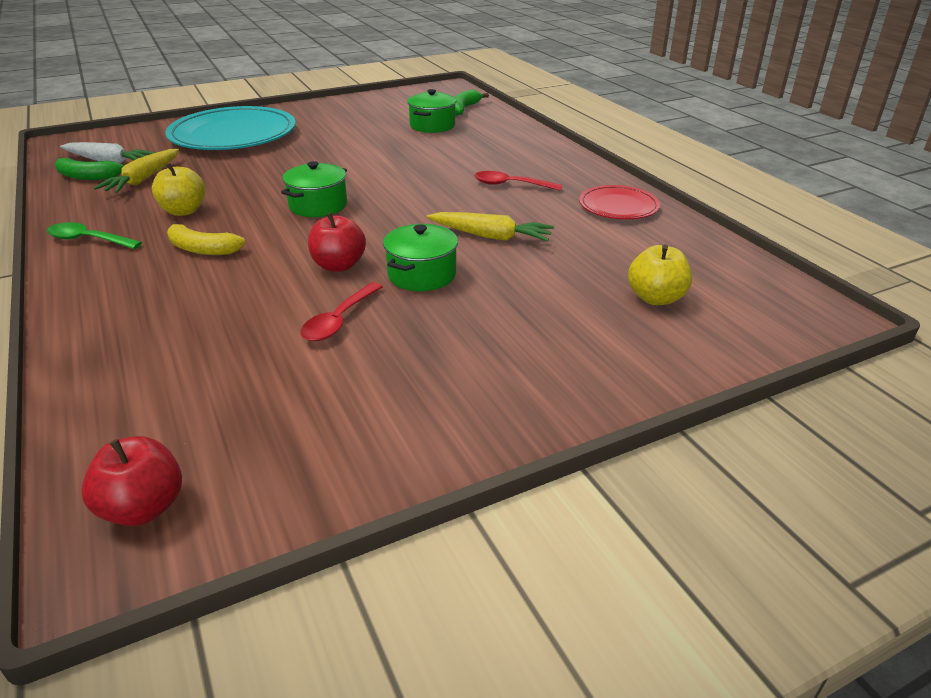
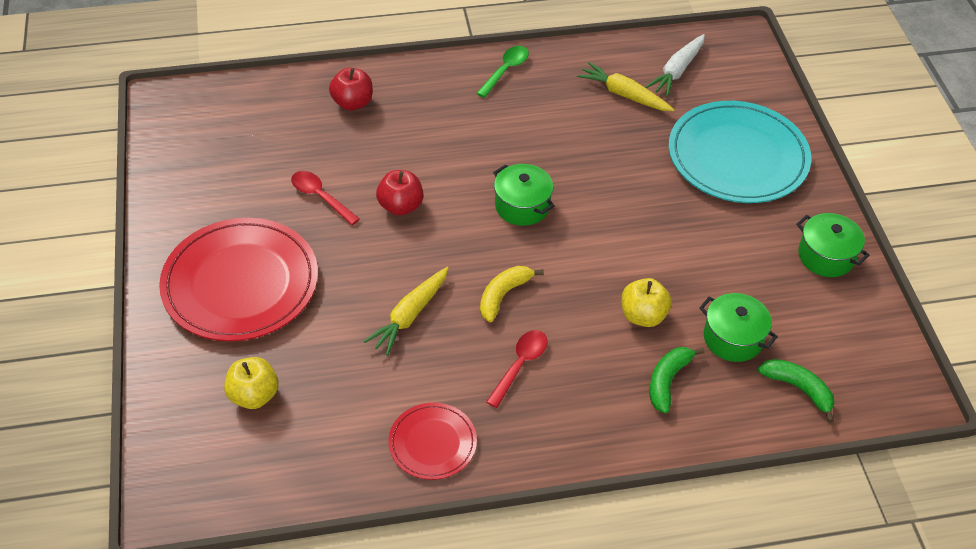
camera: 105 degrees right, 15 degrees up
(87, 177) = (642, 60): green banana -> green banana (667, 381)
(144, 507) = (191, 109): red apple -> red apple (352, 103)
(184, 211) = (542, 120): yellow apple -> yellow apple (643, 316)
(202, 249) = (463, 131): yellow banana -> yellow banana (503, 295)
(422, 274) = (363, 254): green pot -> green pot (826, 256)
(513, 346) = (240, 283): none -> red plate

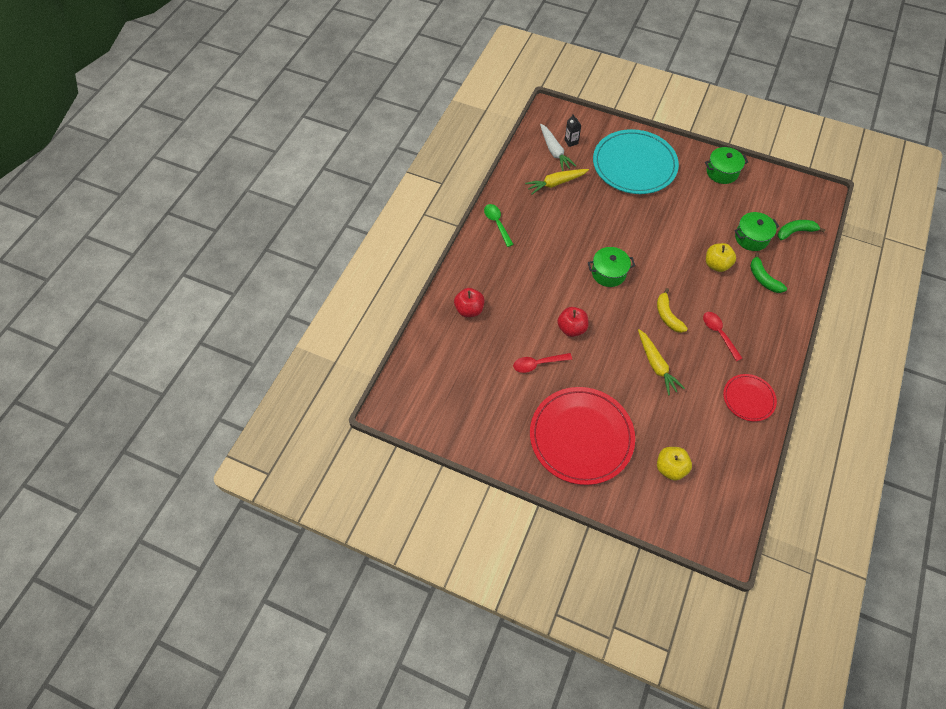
camera: 55 degrees left, 10 degrees up
(711, 79) = (571, 142): none -> black carton

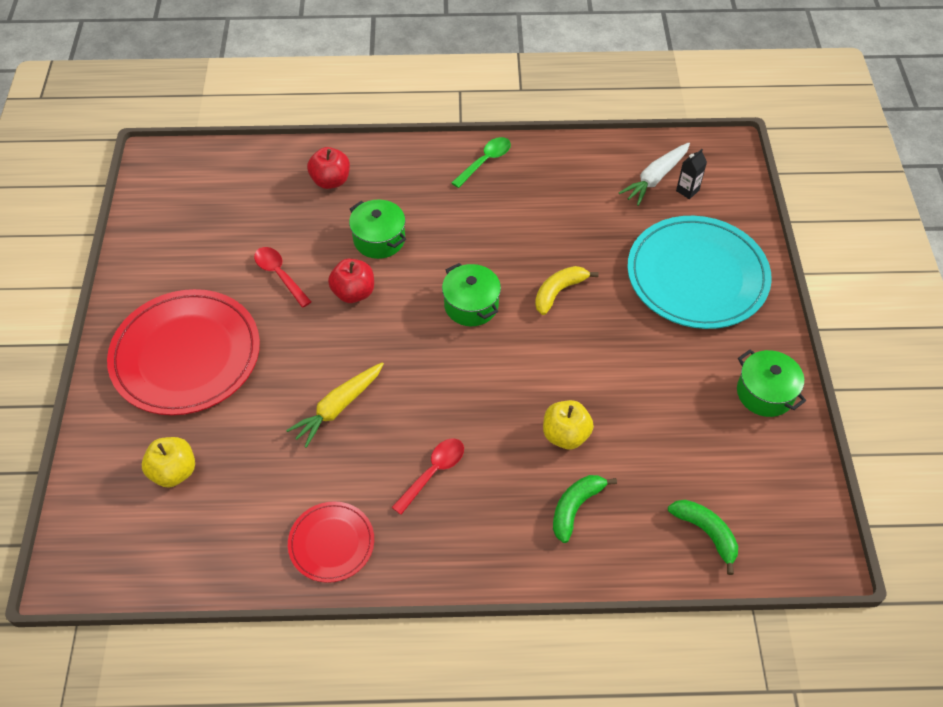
camera: 65 degrees right, 5 degrees down
(556, 183) = (597, 198): yellow carrot -> none
(667, 316) = (432, 397): yellow banana -> yellow banana (558, 292)
(751, 238) = (651, 470): green pot -> green pot (379, 239)

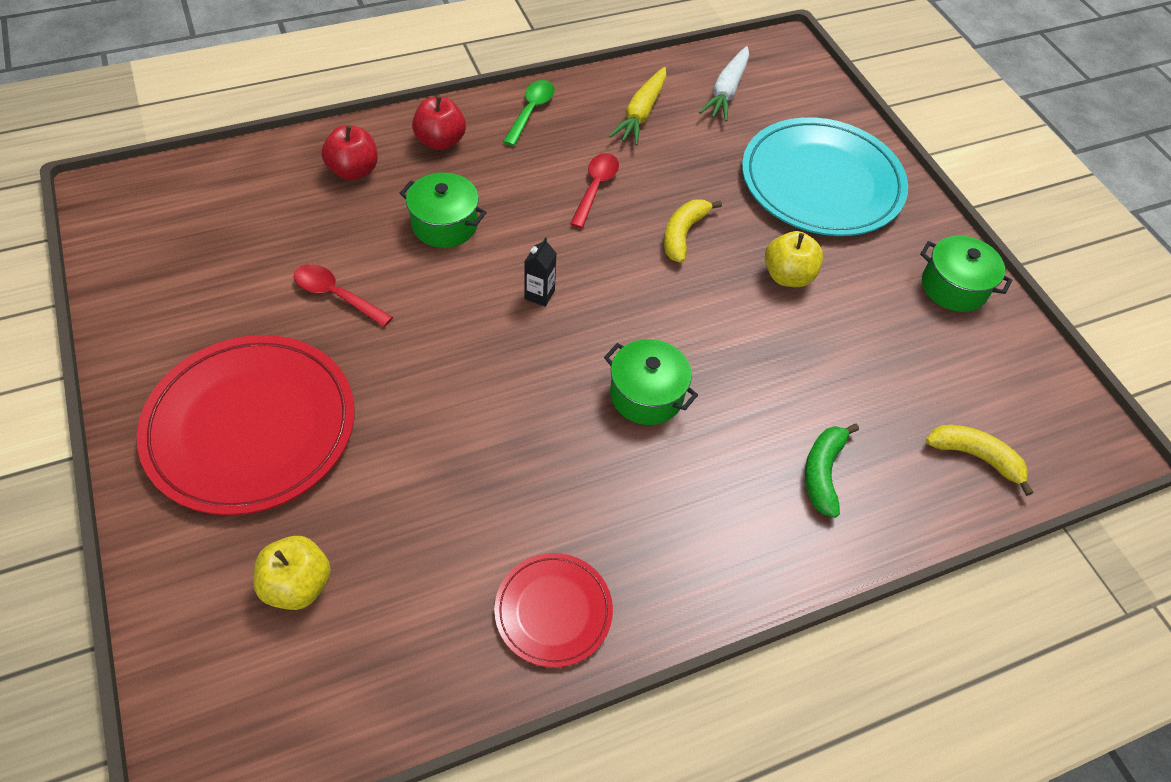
camera: 25 degrees left, 0 degrees up
(338, 407) = (484, 436): yellow carrot -> yellow carrot (641, 113)
(353, 293) = (441, 293): red apple -> red apple (440, 141)
(433, 472) = (639, 481): red spoon -> red spoon (595, 188)
(471, 305) = (591, 273): green pot -> green pot (646, 395)
(565, 435) = (770, 392): yellow apple -> yellow apple (787, 276)
(687, 190) = (766, 97): black carton -> black carton (539, 295)
(706, 533) = (975, 457): green banana -> yellow banana

